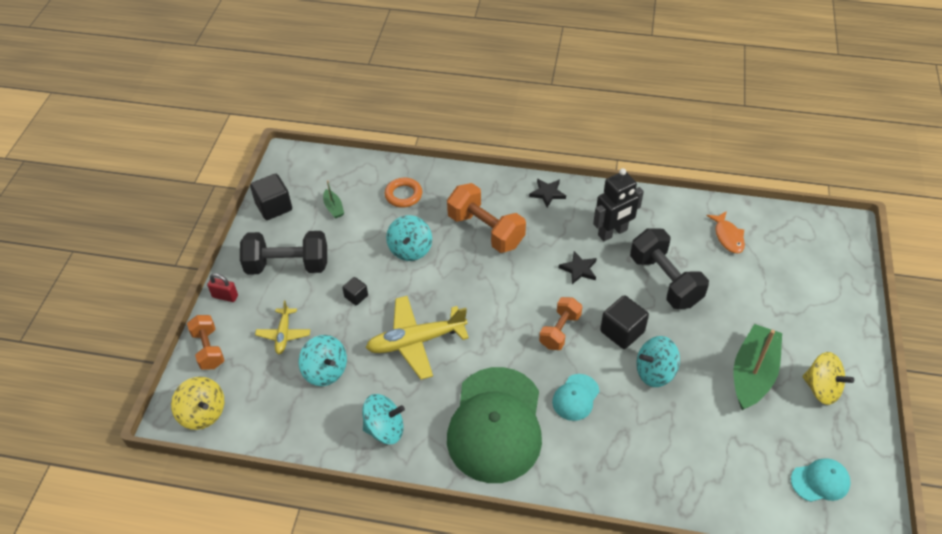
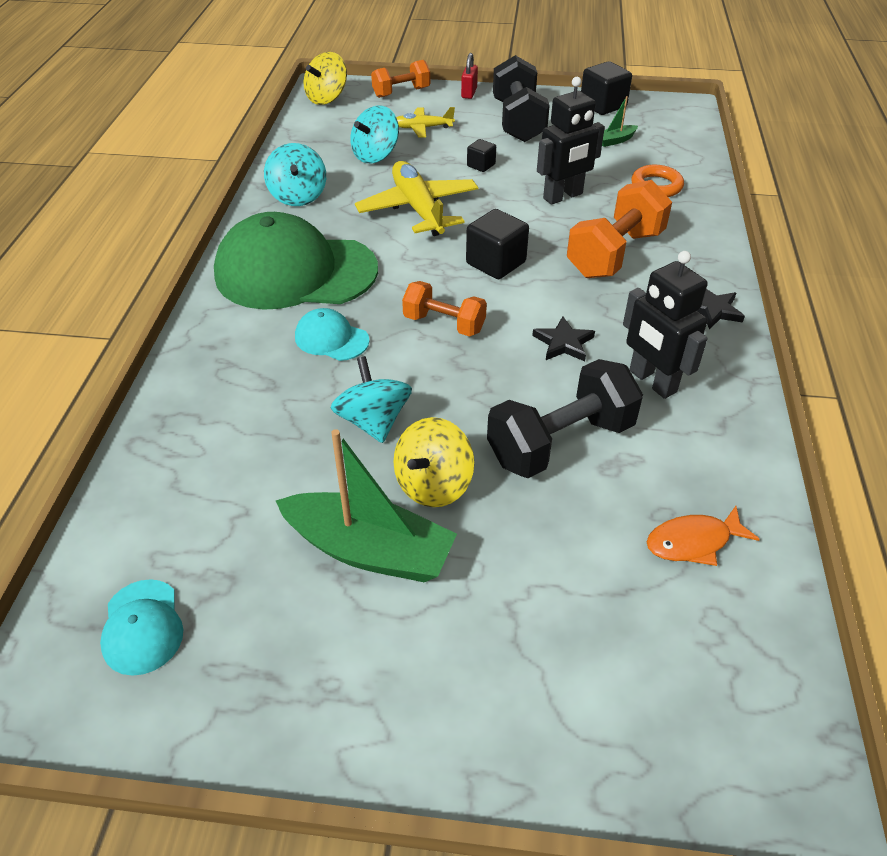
camera: 85 degrees right, 5 degrees down
(410, 249) = (563, 196): turquoise spinning top -> black robot
(622, 331) = (448, 387): black cube -> black cube (495, 263)
(821, 388) = (334, 659): yellow spinning top -> yellow spinning top (433, 484)

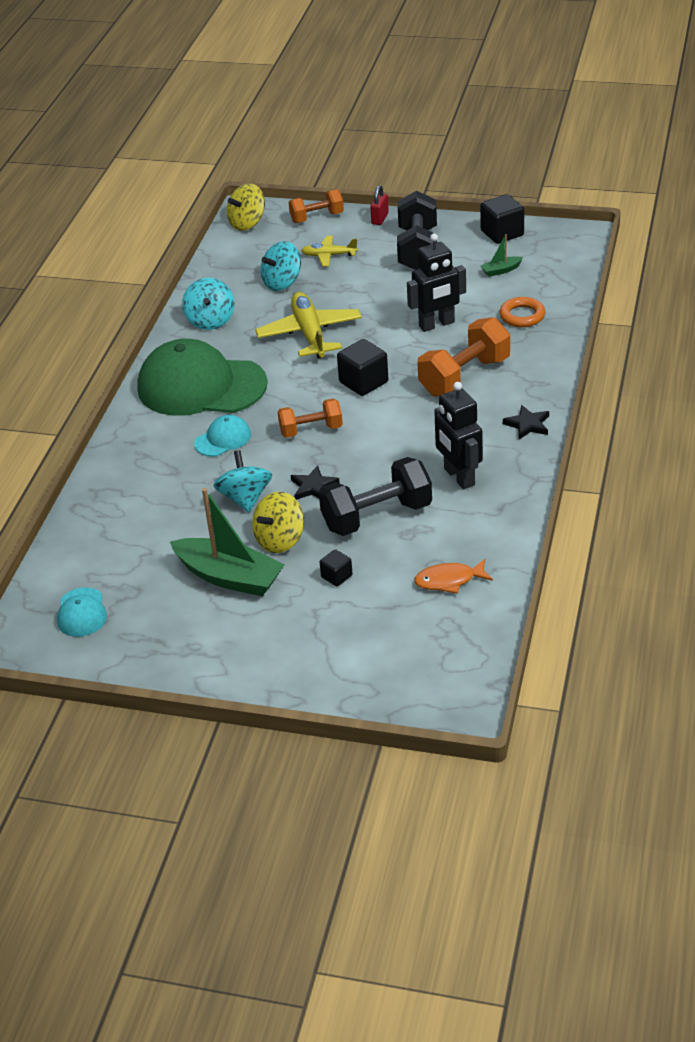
camera: 10 degrees right, 5 degrees down
(331, 339) = (223, 439): turquoise cap -> turquoise cap turned 105 degrees clockwise
(444, 324) = (311, 430): orange dumbbell -> orange dumbbell turned 45 degrees counterclockwise
(481, 165) = (373, 294): black cube -> black cube (336, 576)
(563, 343) = (400, 447): black star -> black star (313, 487)

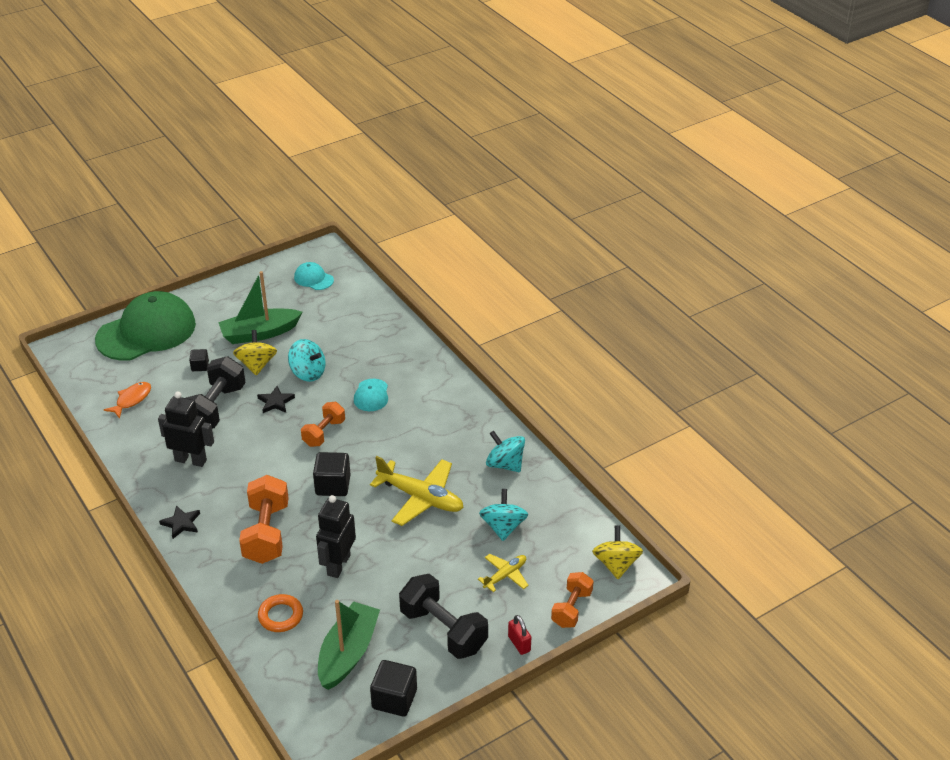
camera: 130 degrees right, 0 degrees up
(201, 386) = (436, 417): green cap -> green cap (146, 332)
(501, 270) = (348, 653): green boat -> green boat, size x2.23

